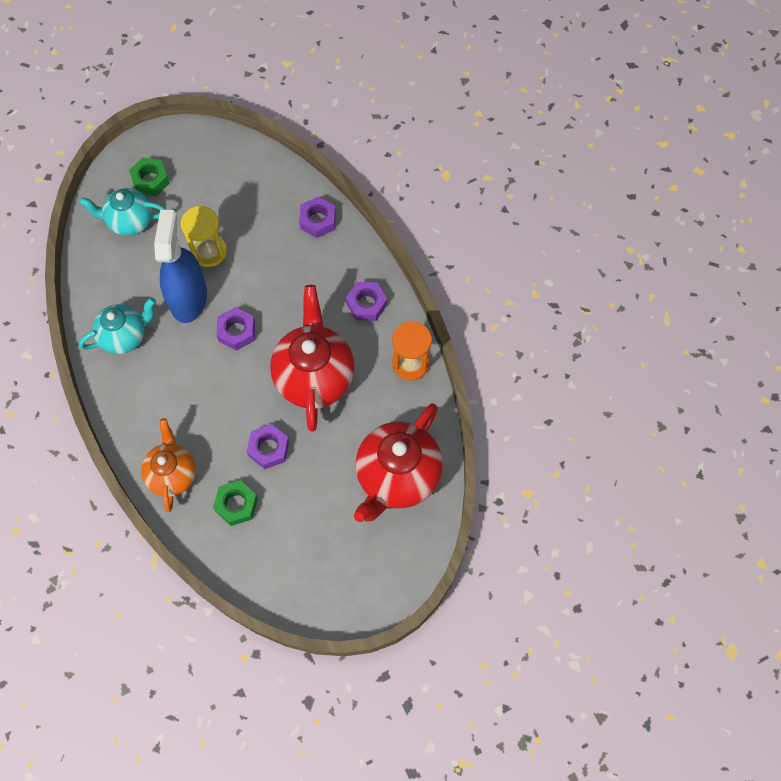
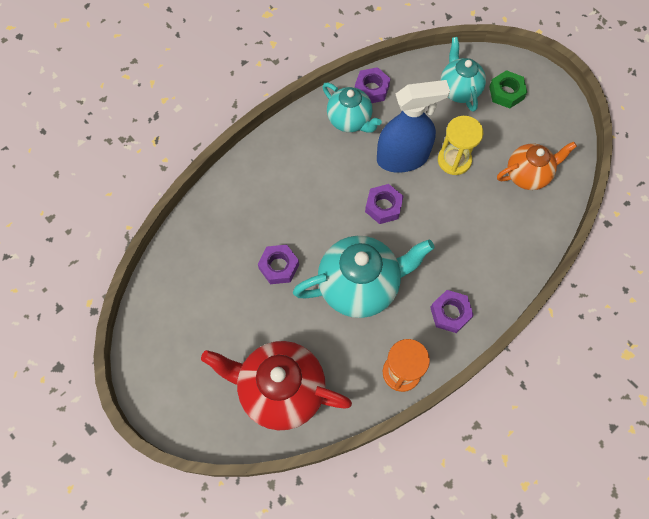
camera: 75 degrees right, 0 degrees up
(172, 474) = (235, 196): orange teapot -> orange teapot (527, 175)
(236, 504) = (220, 255): green nut -> none
(314, 376) = (360, 286): red teapot -> turquoise teapot
(318, 220) = (522, 243): purple nut -> purple nut (371, 89)

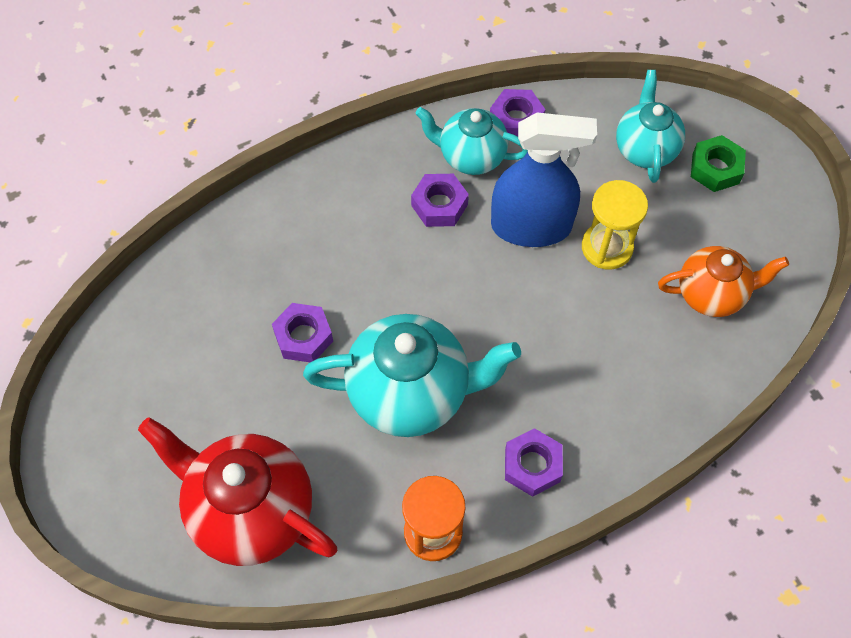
camera: 15 degrees right, 5 degrees down
(350, 120) = (471, 157): turquoise teapot -> turquoise teapot turned 135 degrees clockwise
(383, 206) = (481, 289): purple nut -> purple nut (439, 205)

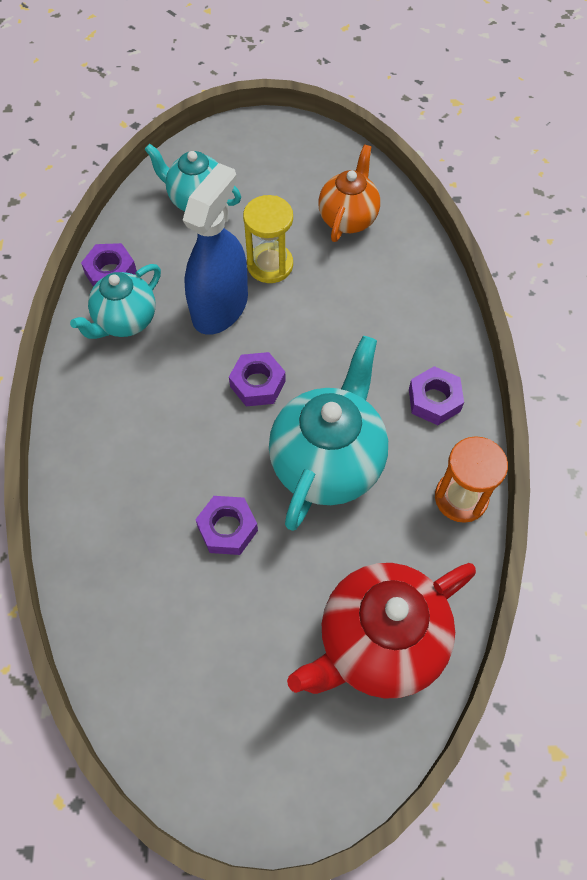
camera: 65 degrees left, 0 degrees up
(439, 205) = (158, 365): purple nut -> purple nut (257, 384)
(715, 169) = (243, 166): green nut -> none

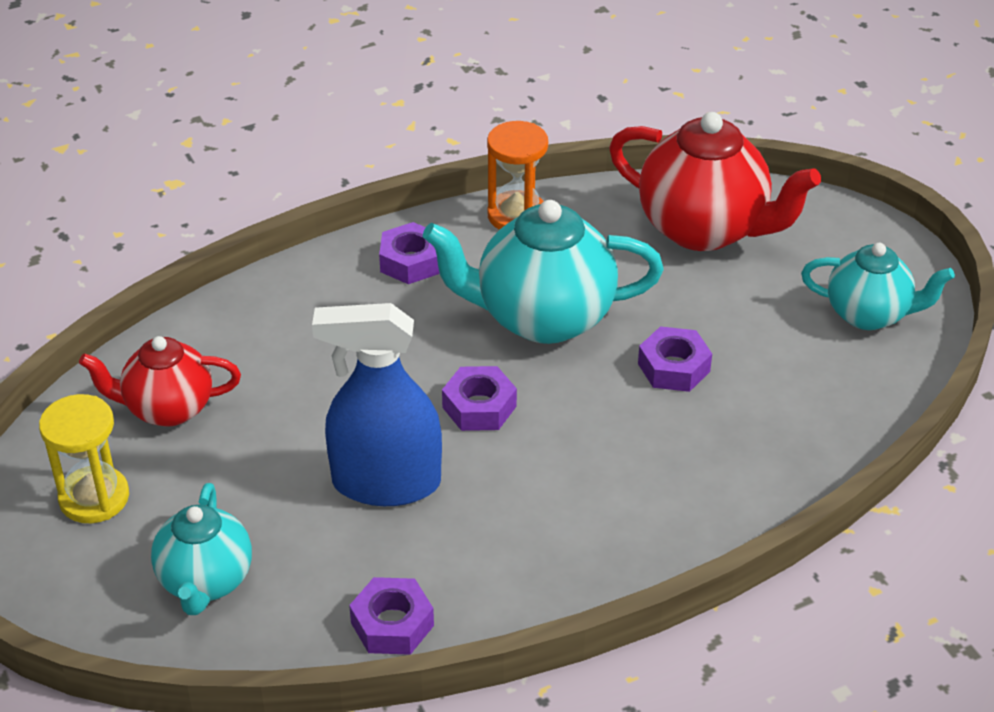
camera: 115 degrees left, 20 degrees down
(125, 321) = (464, 571): turquoise teapot -> turquoise teapot (869, 314)
(270, 265) = (289, 459): yellow hourglass -> yellow hourglass (94, 498)
(348, 218) = (167, 409): orange teapot -> red teapot

